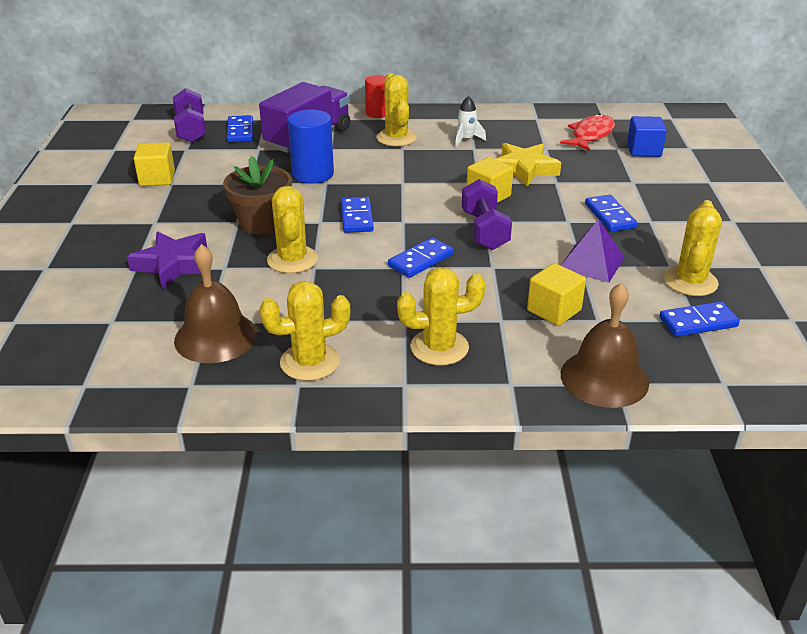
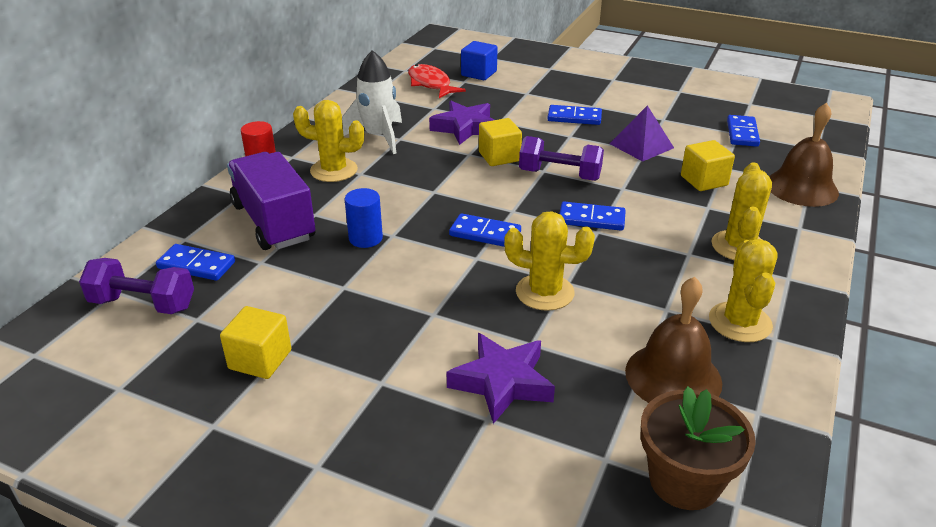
camera: 65 degrees left, 0 degrees up
(262, 223) = (450, 296): brown flower pot -> brown flower pot (684, 481)
(313, 174) = (365, 238): blue cylinder -> blue cylinder, size x0.66
(420, 260) = (591, 219): blue domino -> blue domino turned 60 degrees counterclockwise
(466, 139) = (378, 137): white rocket -> white rocket, size x1.82
(524, 169) = (465, 128): yellow star -> purple star
(690, 281) = (688, 119): yellow cactus -> none

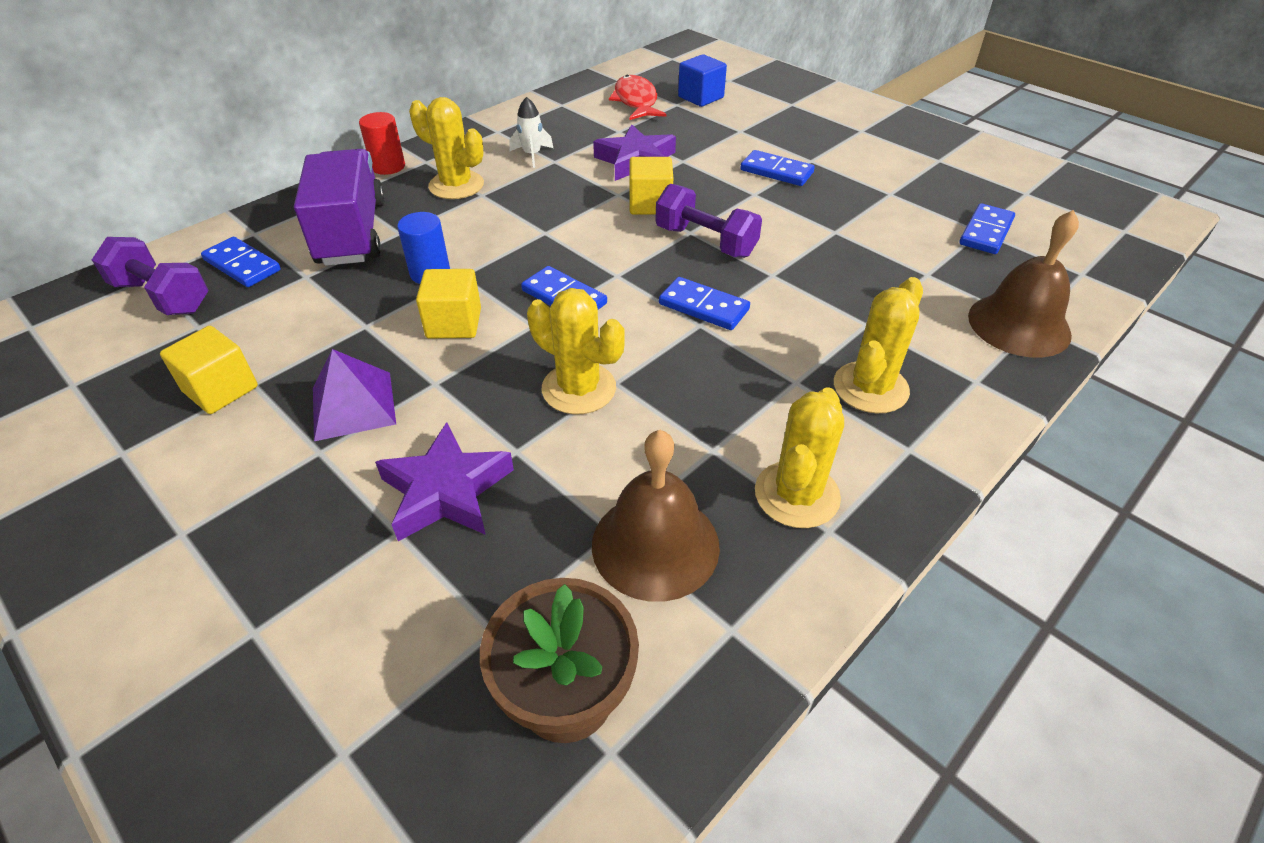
camera: 20 degrees right, 10 degrees up
(378, 137) = (532, 155): white rocket -> white rocket, size x0.55
(641, 145) = (836, 223): purple pyramid -> purple pyramid (353, 405)
(704, 181) = (886, 286): yellow cube -> yellow cube (454, 323)

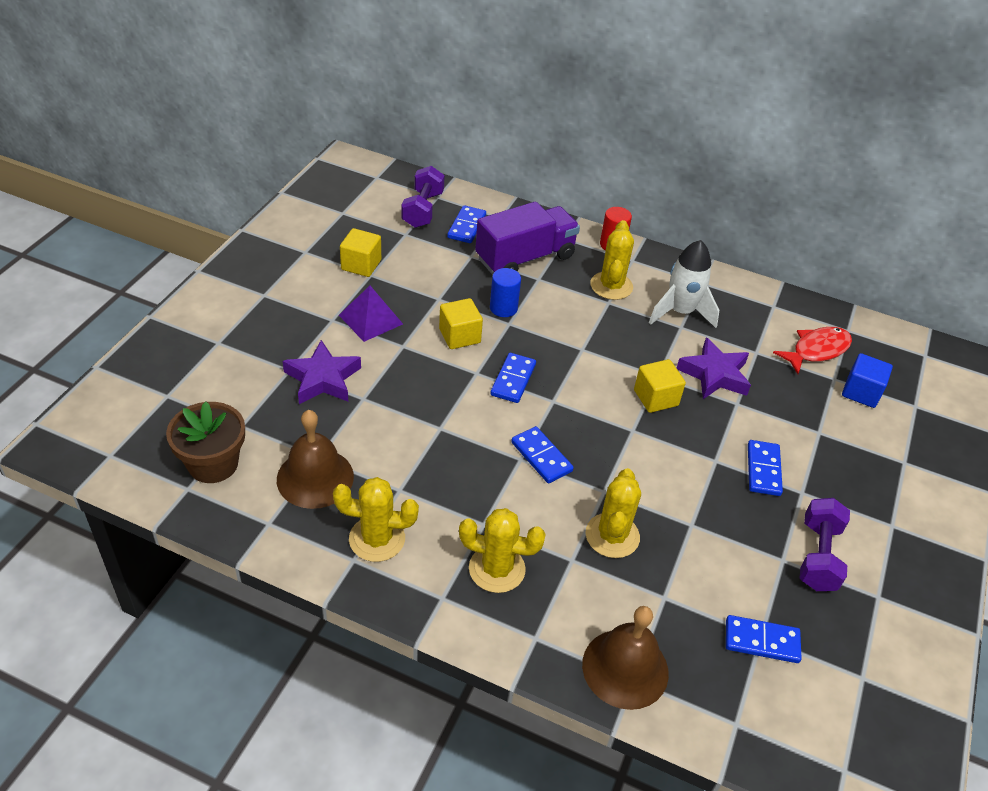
camera: 65 degrees right, 0 degrees up
(532, 155) = (680, 312): white rocket -> white rocket, size x1.82
(579, 388) = (426, 411): yellow cactus -> yellow cactus (612, 536)
(703, 307) = (541, 457): blue domino -> blue domino turned 45 degrees counterclockwise
(705, 242) = (624, 442): purple dumbbell -> purple dumbbell (818, 556)

